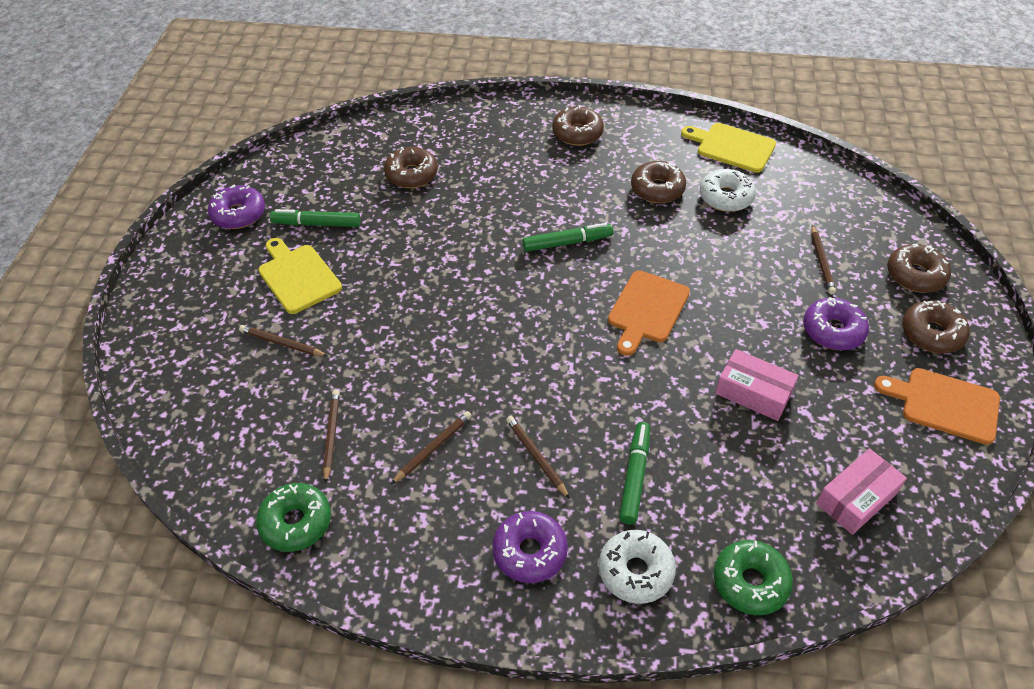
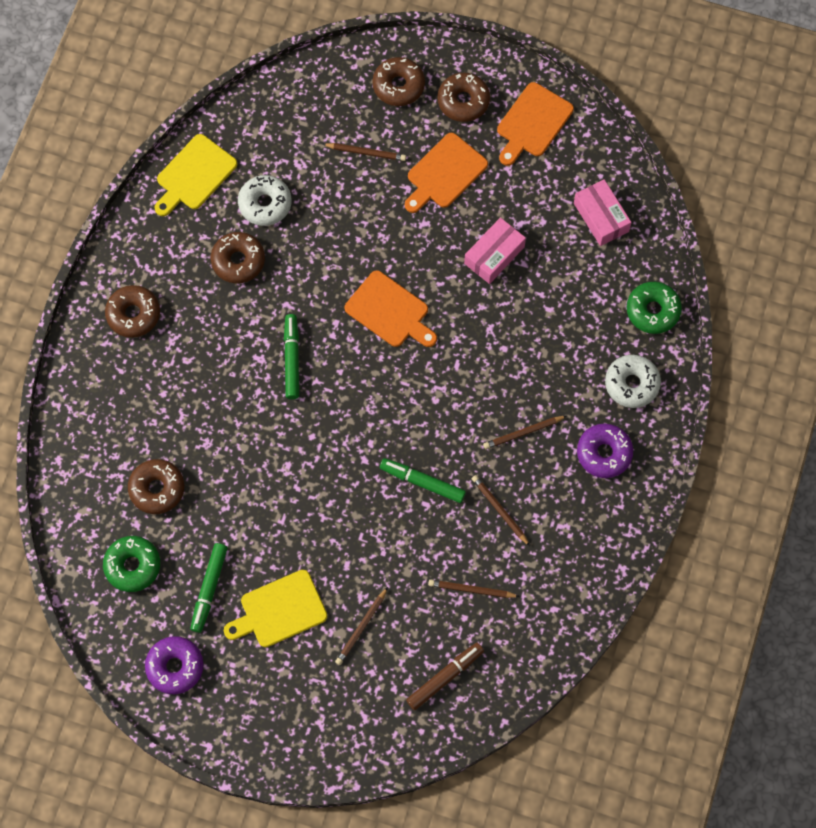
camera: 80 degrees left, 20 degrees up
(225, 426) = (445, 677): none -> brown marker
(296, 522) = (549, 622): green donut -> green donut (132, 566)
(634, 476) = (554, 364): green marker -> green marker (422, 482)
(833, 331) = (444, 173): purple donut -> orange cutting board

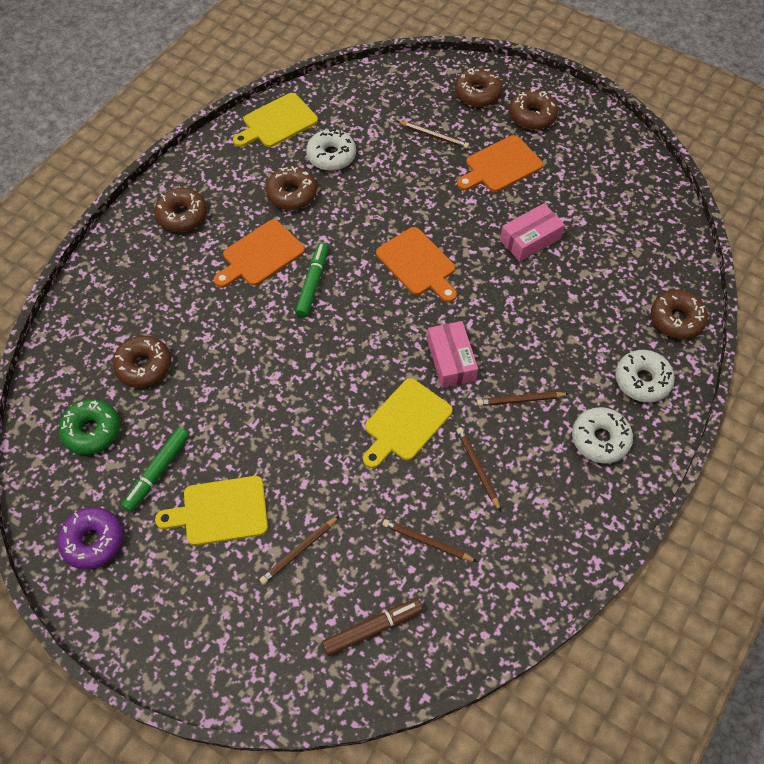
camera: 15 degrees right, 10 degrees down
(422, 482) = (405, 422): green marker -> yellow cutting board
(532, 123) = (591, 144): orange cutting board -> orange cutting board (260, 255)
(601, 217) = (640, 230): pink box -> pink box (451, 360)
(604, 453) = (600, 439): purple donut -> white donut
(653, 311) = (676, 319): green donut -> brown donut

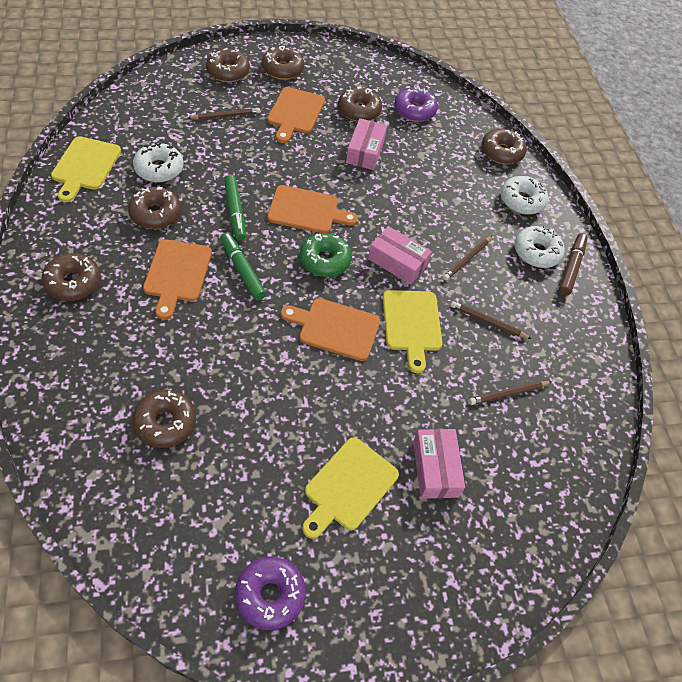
camera: 50 degrees left, 5 degrees down
(92, 431) = (173, 508): green donut -> green donut (325, 260)
(158, 472) = (267, 497): green marker -> green marker (235, 212)
(299, 551) = (435, 468): brown pencil -> pink box
(338, 381) = (335, 328): none -> orange cutting board
(372, 628) = (537, 480): brown marker -> brown marker (571, 267)
(566, 195) = (359, 111): none -> brown donut
(625, 225) = (414, 110): none -> purple donut

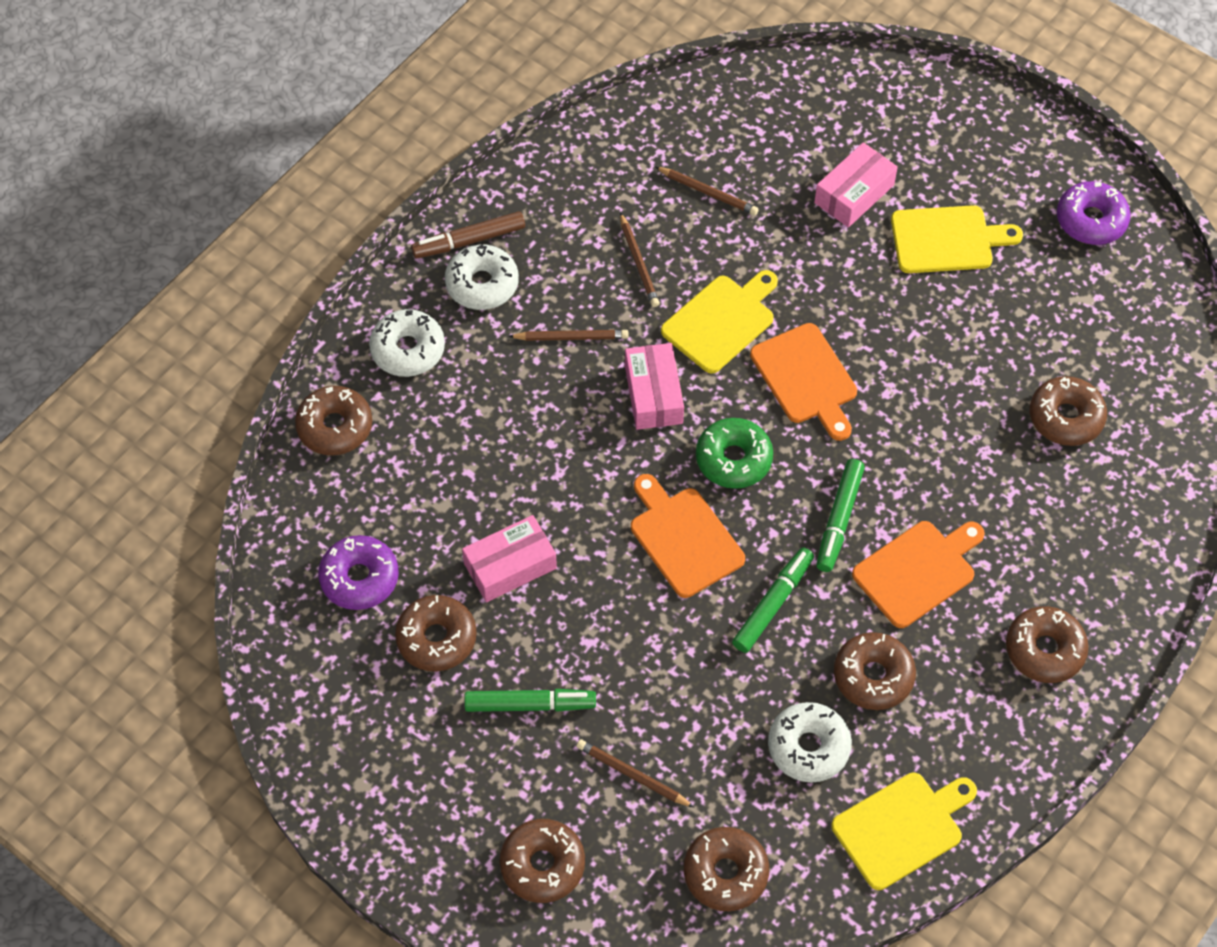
camera: 125 degrees left, 5 degrees up
(282, 69) = (455, 805): brown donut -> brown donut (725, 873)
(295, 113) = (530, 704): orange cutting board -> green marker

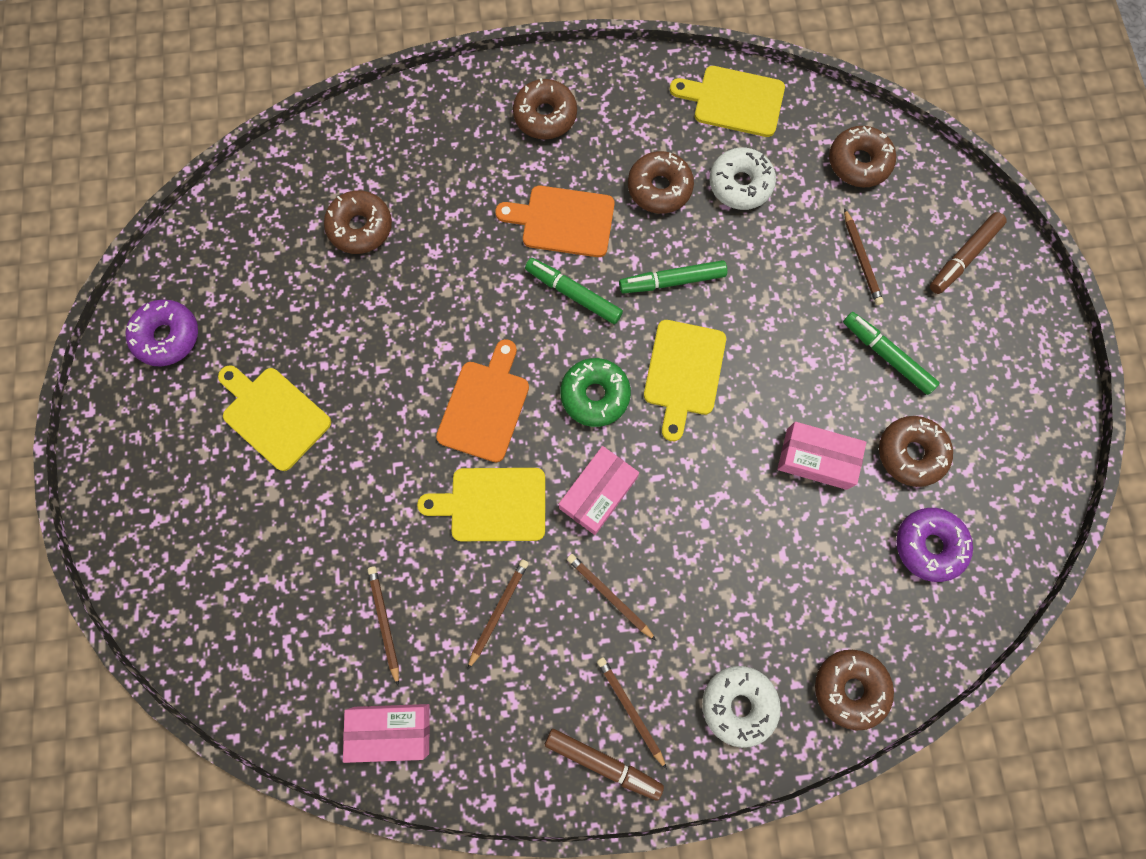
camera: 135 degrees left, 15 degrees up
(482, 284) = (630, 710): white donut -> brown pencil
(542, 865) = (963, 257): brown donut -> brown marker
(684, 538) = (683, 372): orange cutting board -> yellow cutting board
(839, 520) = (573, 294): green marker -> green marker turned 120 degrees counterclockwise
(854, 194) = (288, 515): pink box -> pink box (391, 730)

